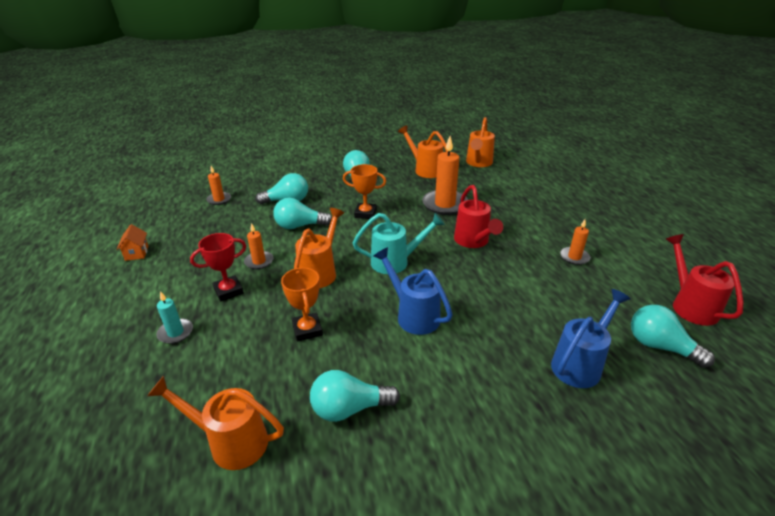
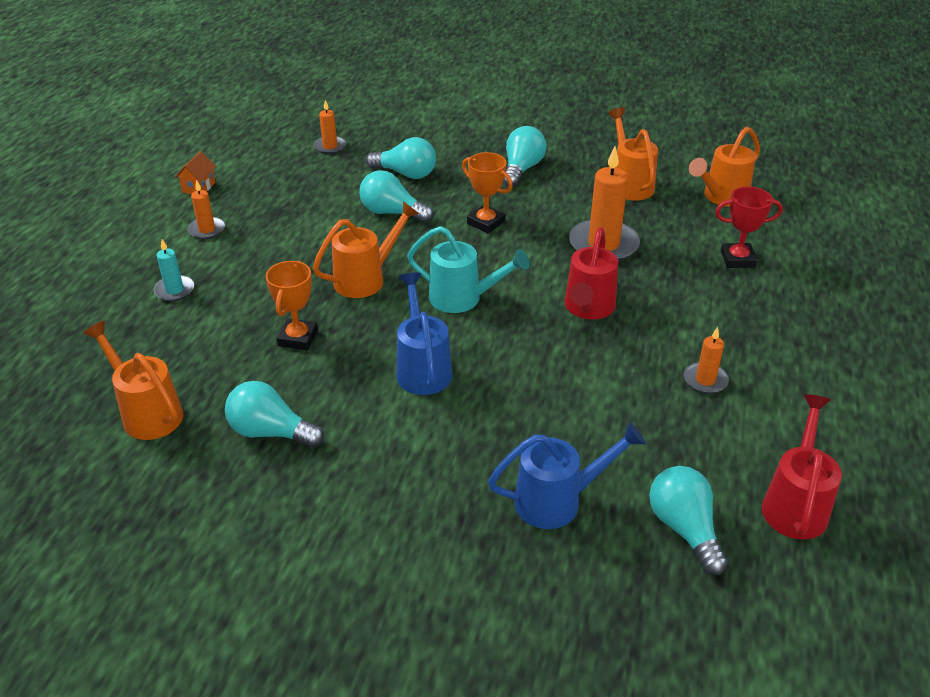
camera: 30 degrees right, 5 degrees up
(228, 291) = (255, 265): red trophy -> red trophy (737, 259)
(259, 261) = (311, 242): orange candle -> orange candle (207, 230)

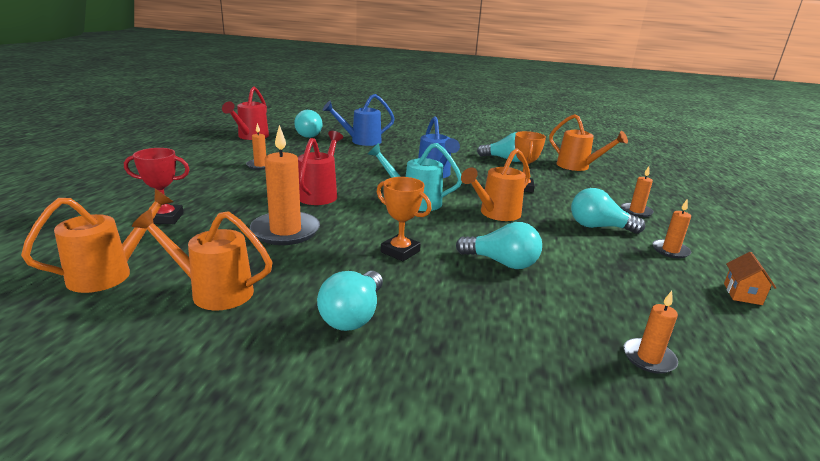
camera: 175 degrees right, 15 degrees down
(174, 290) = (636, 211): turquoise candle -> orange candle
(406, 174) = (510, 310): turquoise light bulb -> turquoise light bulb (598, 227)
(629, 184) = (214, 291): orange watering can -> orange watering can turned 120 degrees clockwise

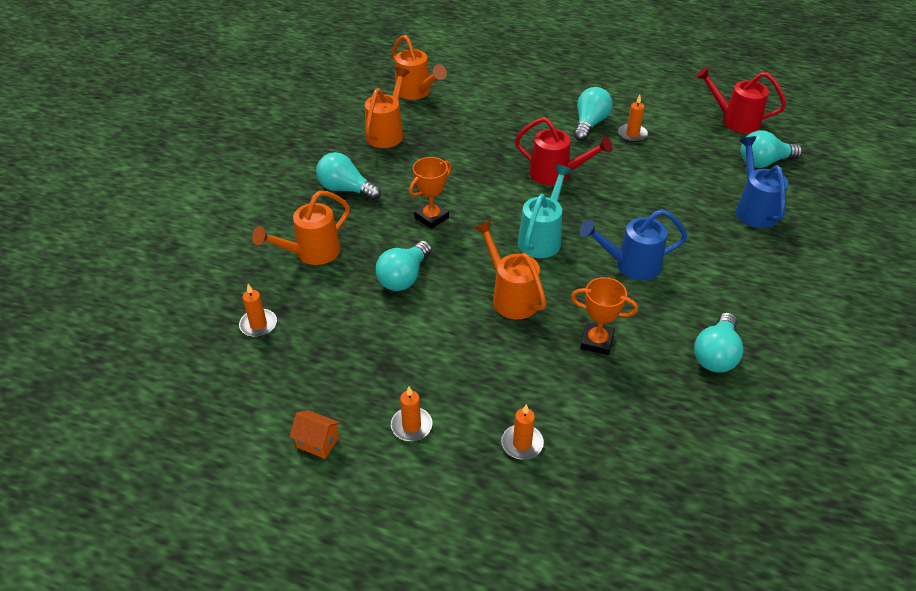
camera: 100 degrees right, 20 degrees up
(165, 218) = (499, 99): red trophy -> none
(285, 231) = (473, 157): orange candle -> none
(577, 166) = (706, 443): orange watering can -> orange watering can (312, 253)
(598, 227) = (475, 380): turquoise light bulb -> turquoise light bulb (589, 124)

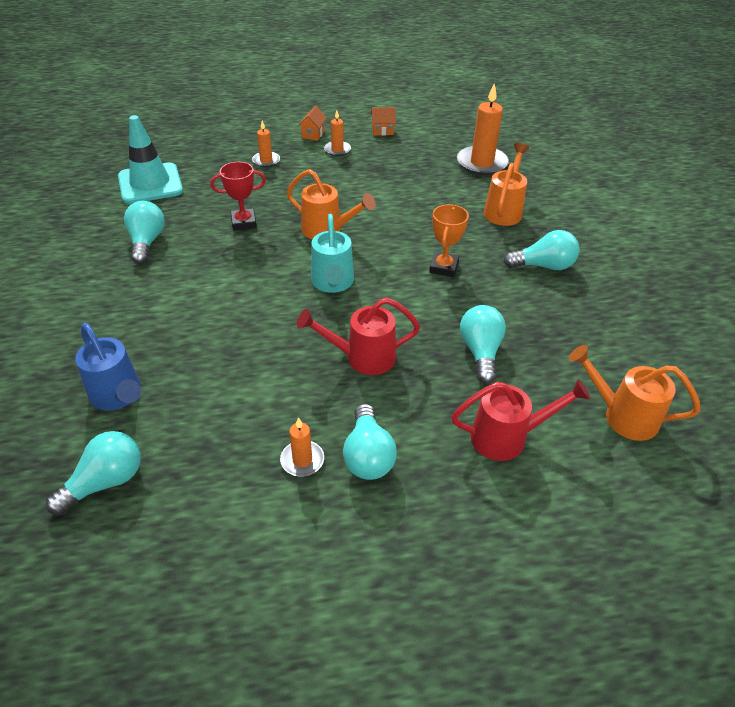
camera: 150 degrees right, 0 degrees up
(258, 324) = (481, 163): orange candle -> orange candle, size x1.88
(387, 133) = (582, 340): orange watering can -> none
(404, 277) = (419, 217): turquoise light bulb -> turquoise light bulb (480, 352)
(422, 479) = (313, 134): none -> orange house
(597, 342) = (244, 222): orange trophy -> red trophy
(631, 265) = (238, 287): blue watering can -> none
(700, 460) = (150, 184): none -> turquoise traffic cone
(735, 121) = (154, 561): red watering can -> red watering can (506, 437)

